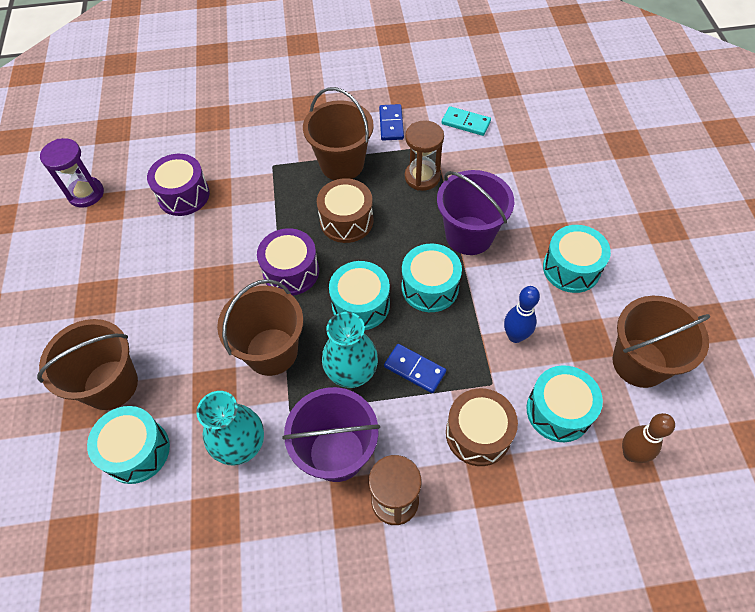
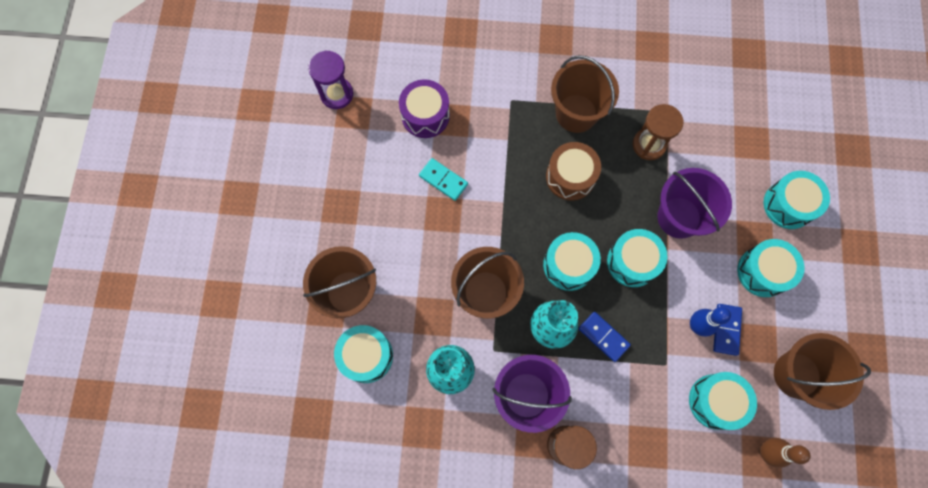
camera: 10 degrees right, 15 degrees up
(291, 271) = (512, 218): purple drum -> none
(391, 124) = (631, 77): blue domino -> blue domino (726, 329)
(466, 123) = (703, 91): turquoise domino -> turquoise domino (443, 180)
(478, 434) = (644, 405): brown drum -> none
(578, 202) = (788, 205): none -> turquoise drum

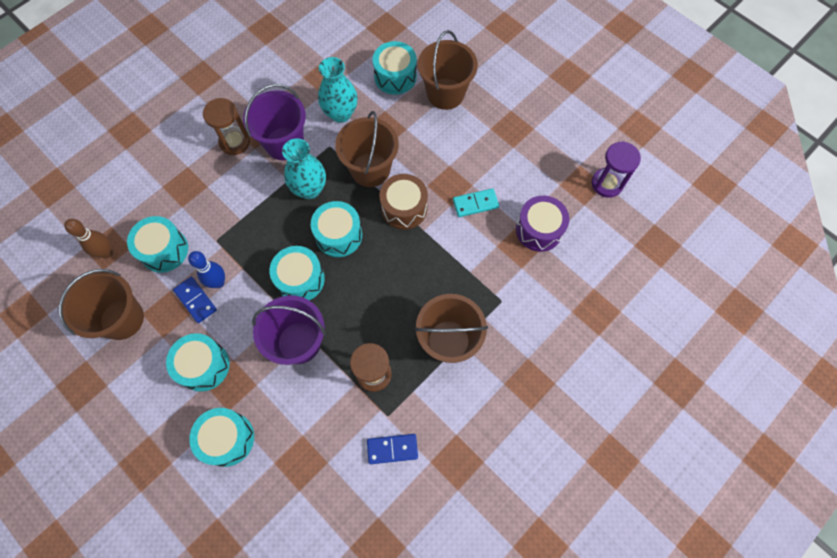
camera: 130 degrees right, 5 degrees down
(570, 177) = (401, 291): brown drum -> brown drum (404, 208)
(603, 337) = (272, 217): blue domino -> blue domino (392, 449)

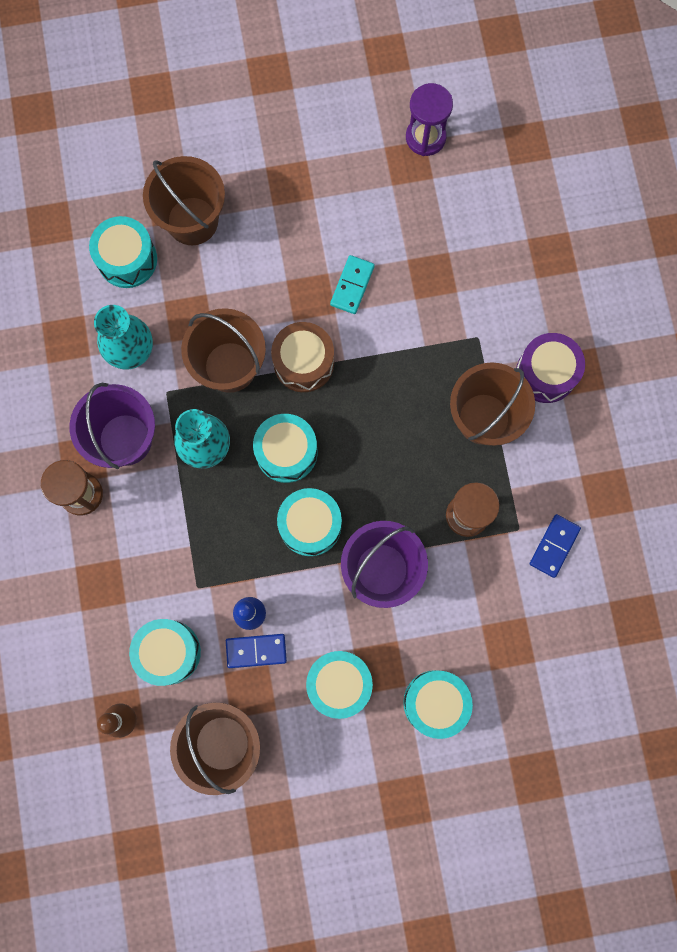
camera: 55 degrees left, 10 degrees up
(539, 230) = (428, 244): purple drum -> purple drum (546, 373)

